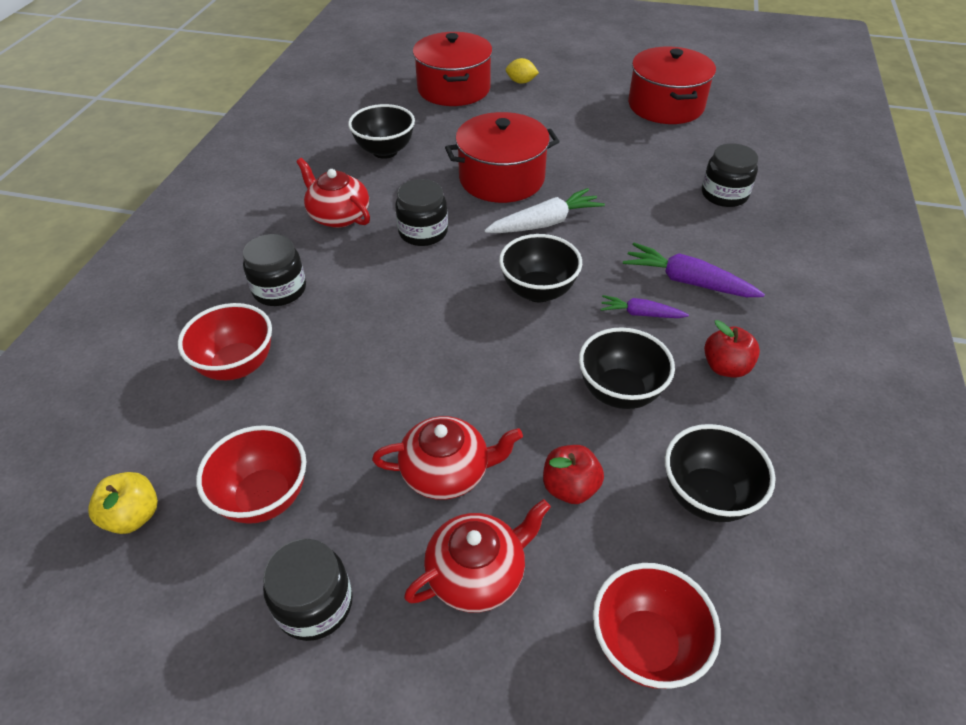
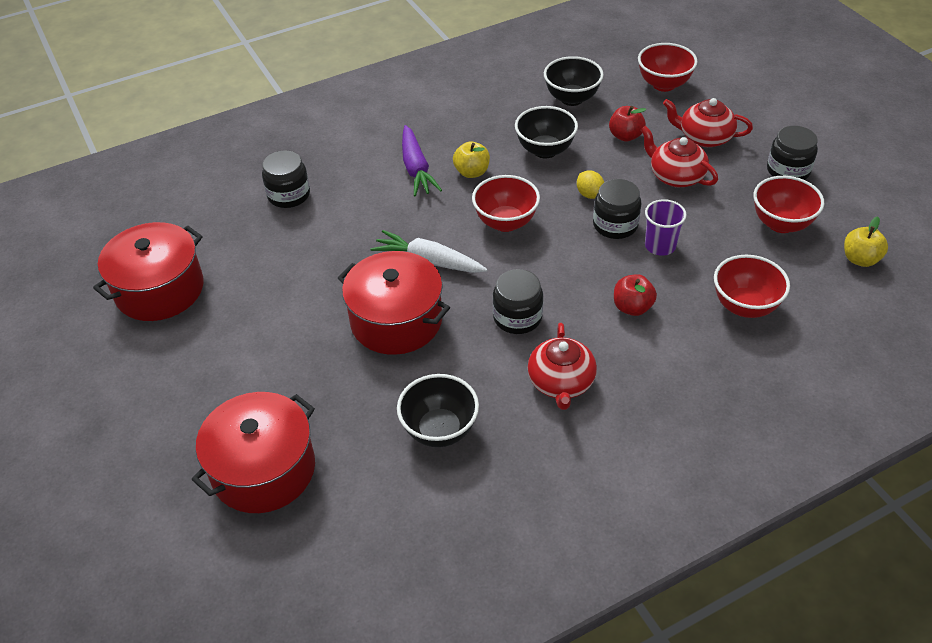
camera: 130 degrees left, 0 degrees up
(279, 289) = (670, 344): black jar -> black jar (615, 225)
(375, 369) = (660, 246): none -> purple cup
(521, 82) = (196, 422): yellow lemon -> yellow lemon (589, 194)
(538, 291) = (505, 222): black bowl -> red bowl
(640, 314) = (472, 172): purple carrot -> yellow apple
(725, 367) = (477, 126): red apple -> red apple (632, 307)

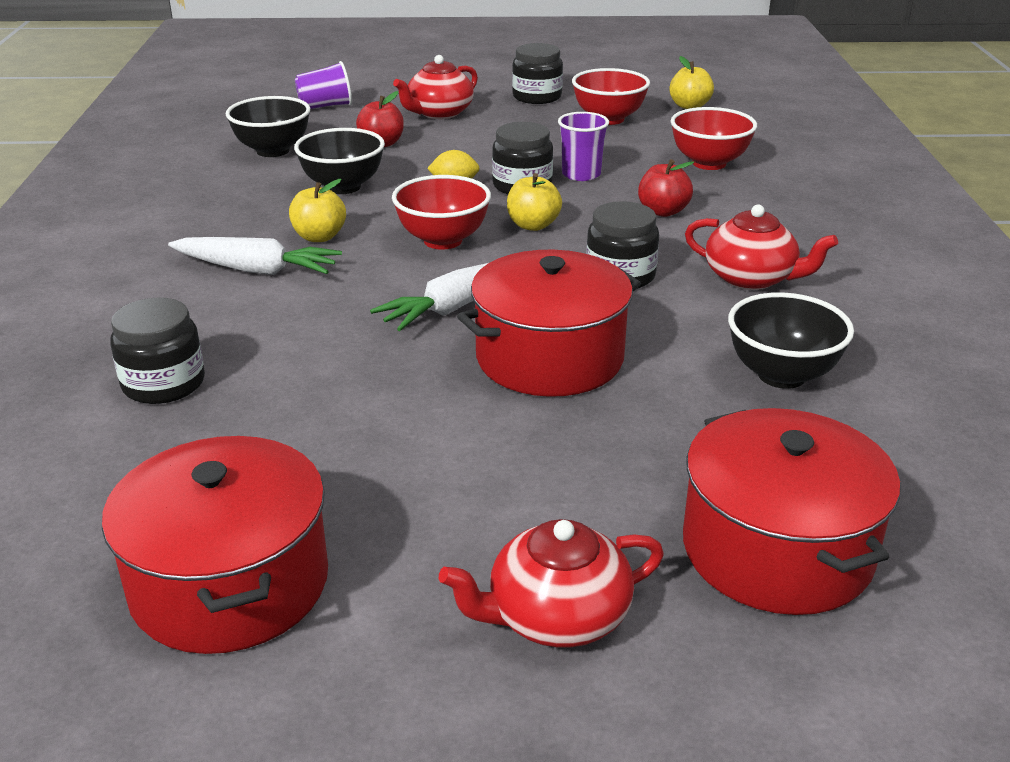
camera: 65 degrees left, 15 degrees down
(416, 169) = (257, 270): purple carrot -> white carrot
(558, 252) = (533, 225): none -> yellow apple
(663, 84) = (325, 106): red bowl -> purple cup
(676, 176) = (481, 140): red teapot -> red teapot (556, 616)

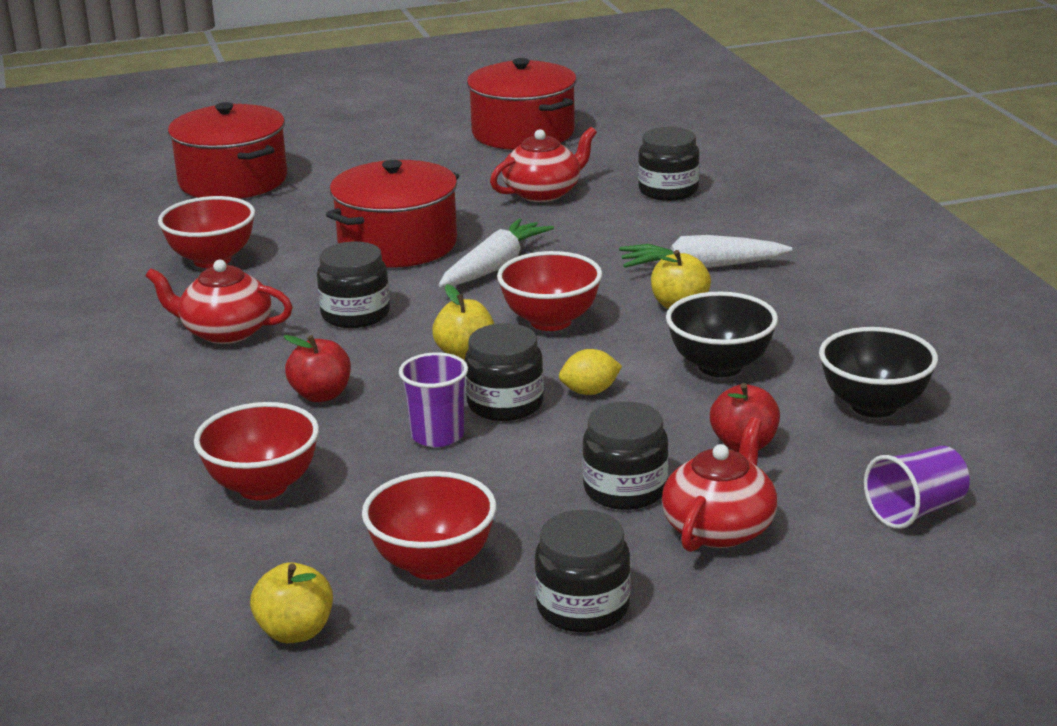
camera: 165 degrees right, 5 degrees down
(476, 133) = (625, 489): none -> black jar
(556, 616) = (350, 146): red teapot -> red teapot (543, 193)
(781, 375) = (212, 260): black bowl -> red bowl

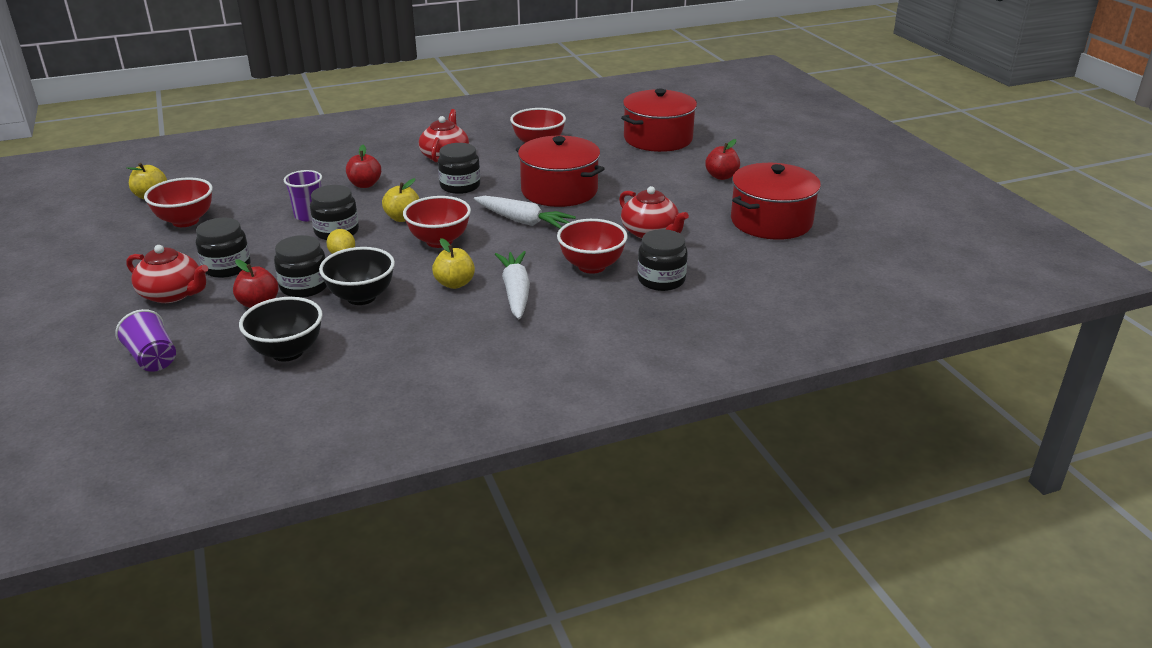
camera: 85 degrees right, 5 degrees up
(263, 487) = (277, 179): red bowl -> red bowl (591, 266)
(383, 150) = (721, 176): none -> red apple
(583, 607) = (124, 258): black jar -> black jar (304, 286)

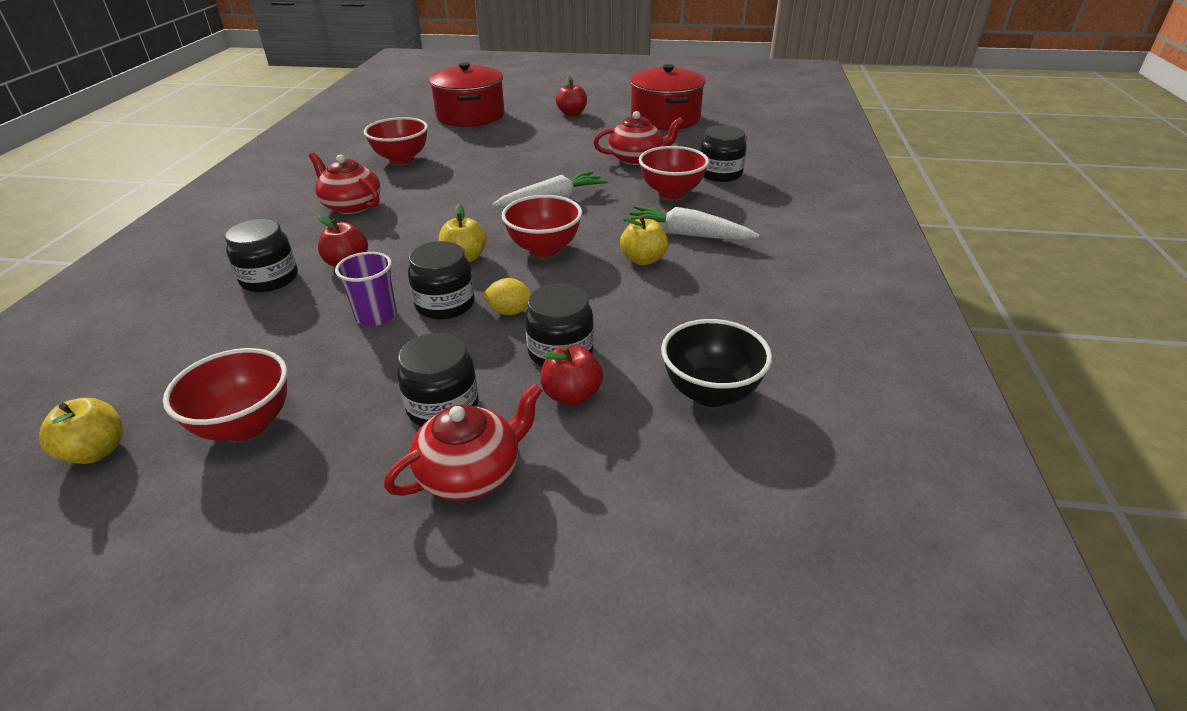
camera: 60 degrees left, 5 degrees up
(152, 359) = (649, 521): purple cup -> none
(361, 297) = (623, 318): black bowl -> none
(460, 186) = (434, 213): black jar -> black jar (269, 279)
(559, 191) = (512, 172): red pot -> none

